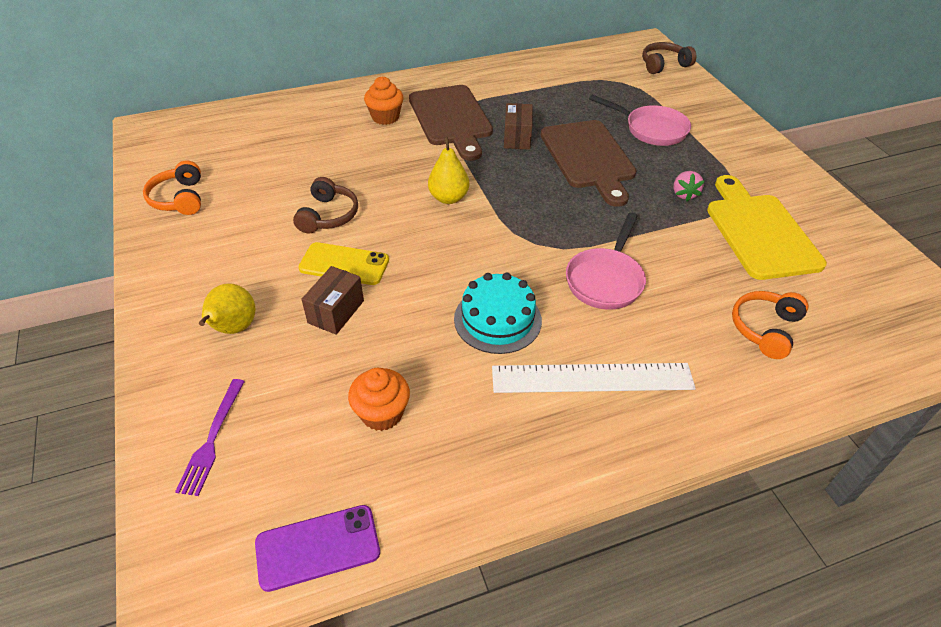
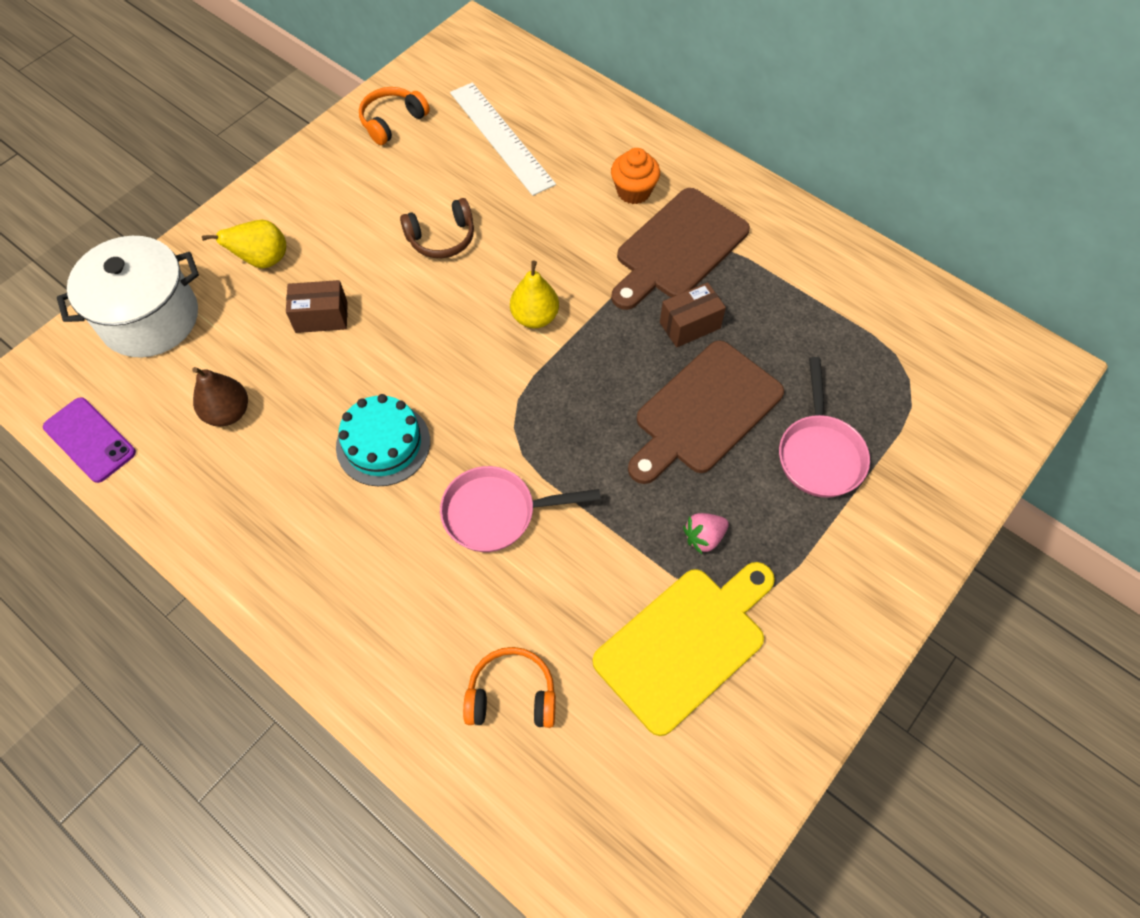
camera: 60 degrees right, 15 degrees up
(212, 439) = (150, 318): purple fork -> white pot
(344, 264) = (384, 288): yellow phone -> none
(382, 413) = (228, 412): orange cupcake -> brown pear
(592, 377) = (351, 554): white ruler -> white ruler (501, 137)
(664, 65) = (1001, 411): brown headphones -> none

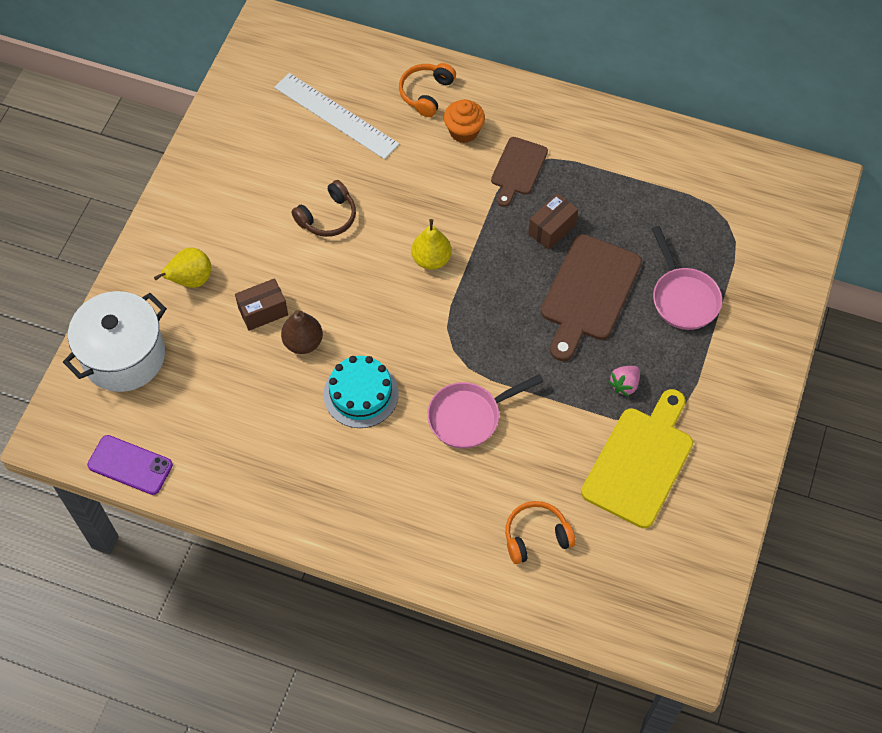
camera: 20 degrees left, 0 degrees up
(228, 412) = (228, 409): brown pear -> brown pear (303, 342)
(392, 122) = (238, 128): orange headphones -> orange headphones (426, 93)
(678, 248) = (518, 169): brown cutting board -> brown cutting board, size x0.60

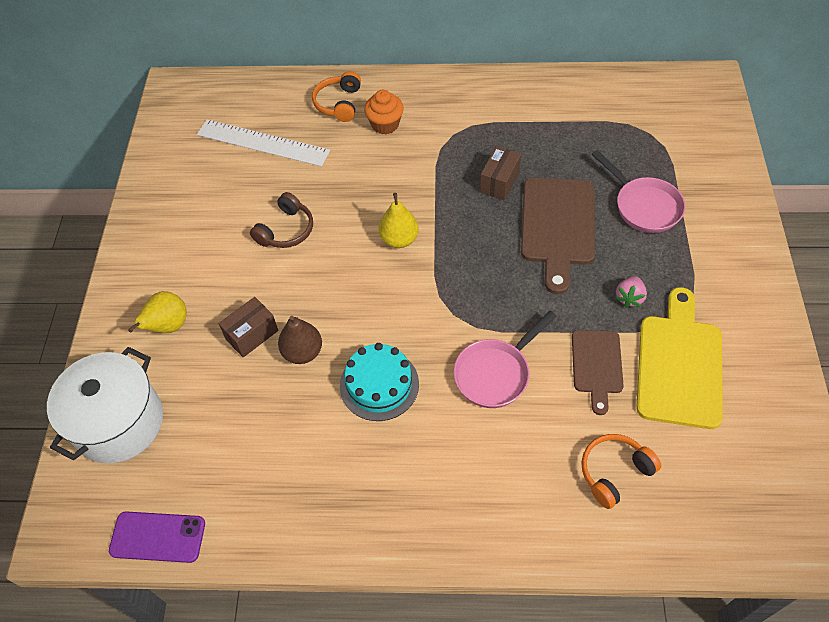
camera: 15 degrees left, 5 degrees down
(518, 169) = (446, 142): brown cutting board -> brown cutting board (596, 365)

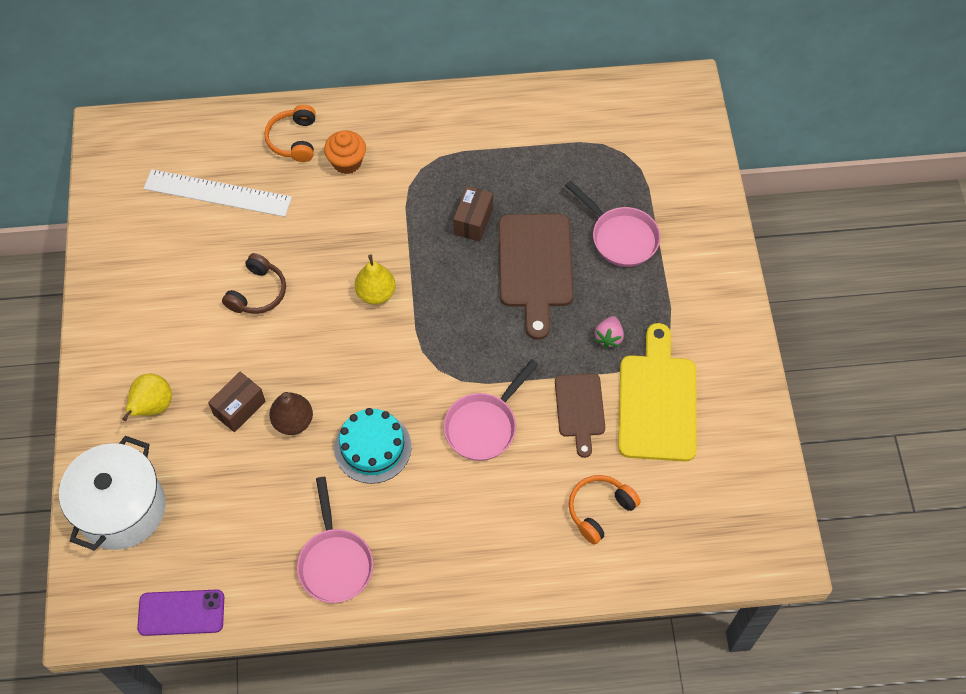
camera: 10 degrees left, 5 degrees up
(326, 499) = (335, 562): none -> pink pan

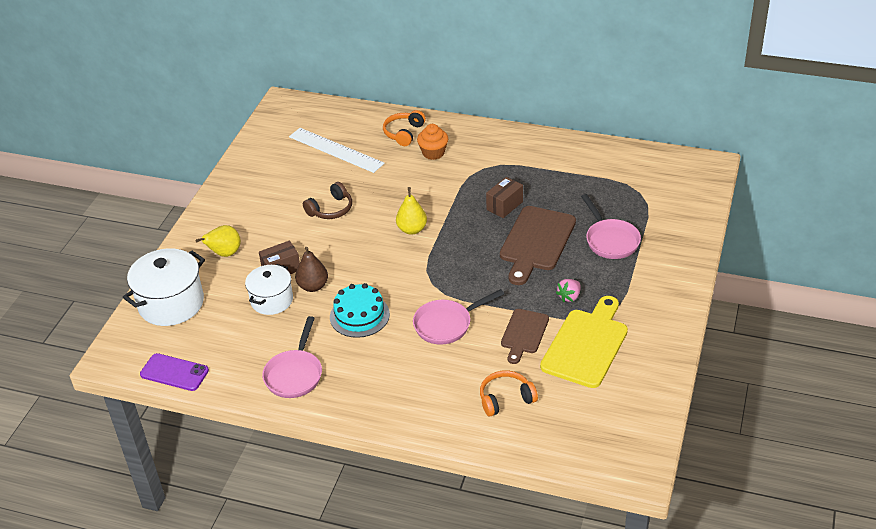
camera: 25 degrees right, 20 degrees down
(251, 460) = (272, 300): none -> white pot

